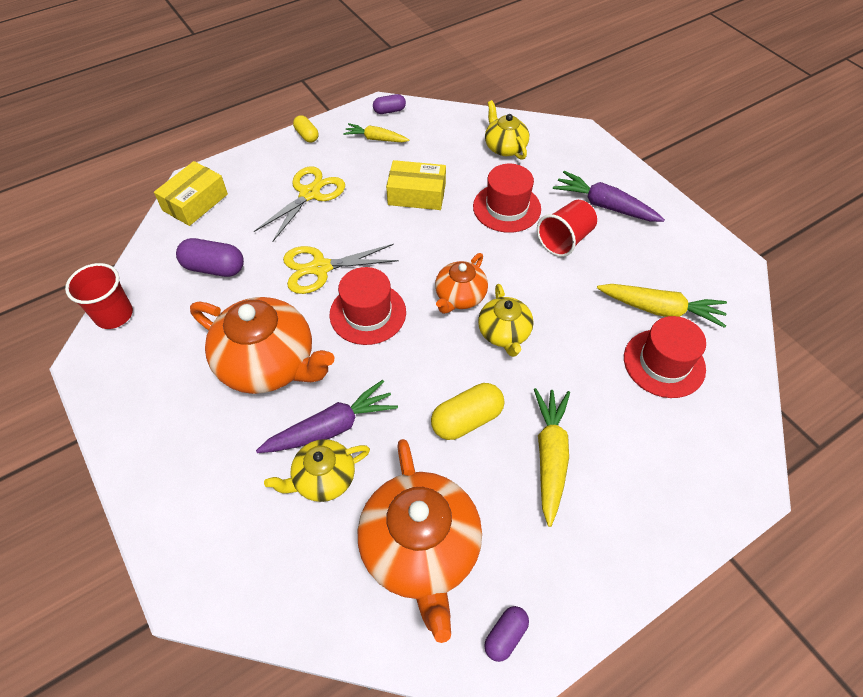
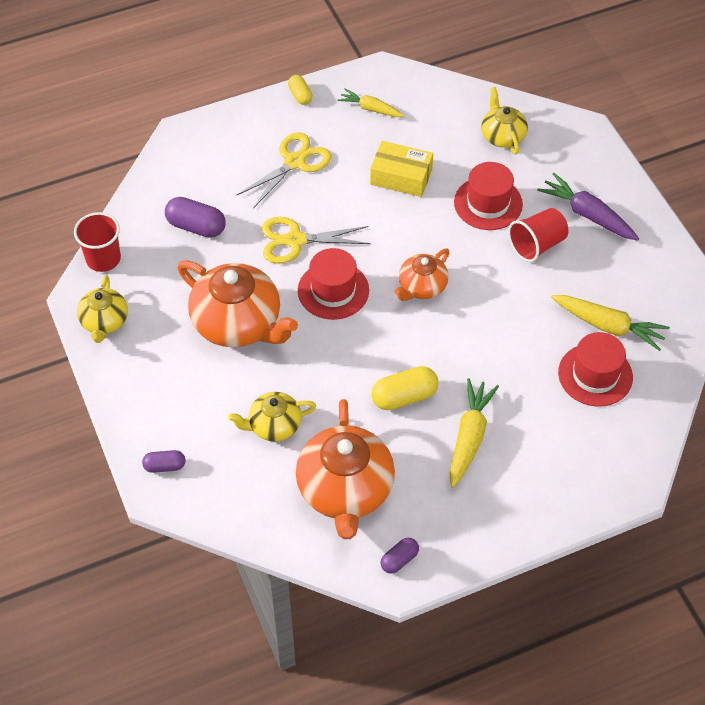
camera: 10 degrees right, 0 degrees up
(195, 202) = (182, 156): yellow box -> none
(331, 427) = (286, 386): purple carrot -> none
(389, 111) = (390, 77): purple capsule -> purple capsule (165, 466)
(504, 333) = (455, 327): yellow teapot -> yellow teapot (104, 322)

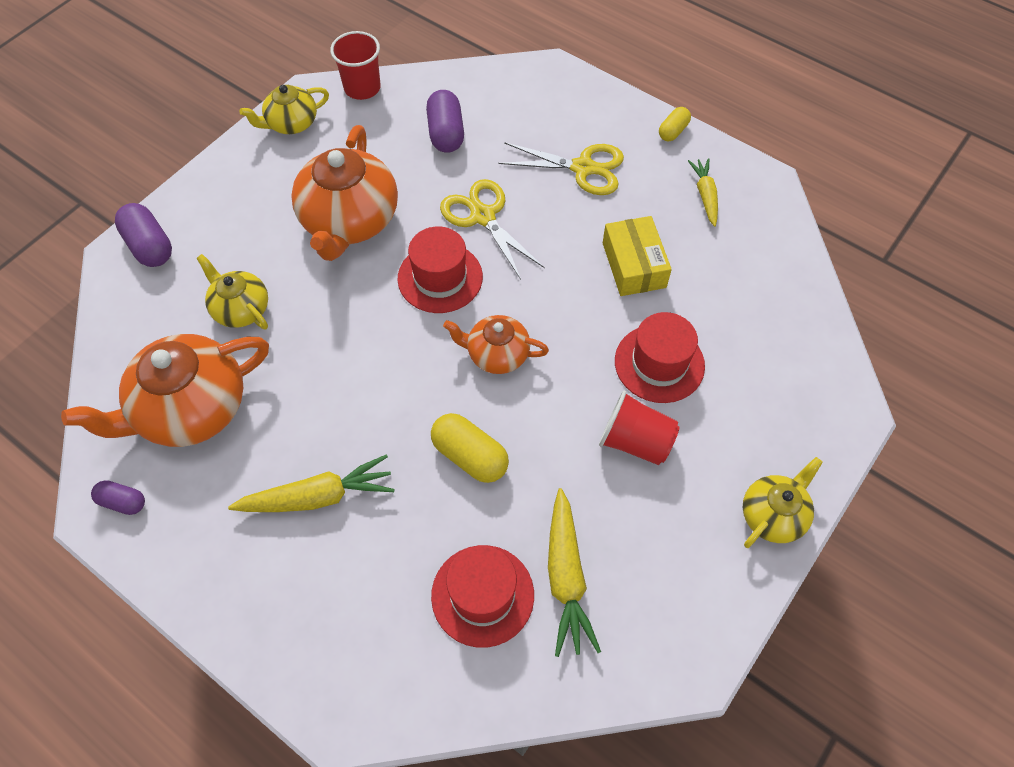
camera: 60 degrees right, 5 degrees up
(165, 466) = (149, 246): purple capsule -> purple capsule, size x1.66
(404, 397) = (339, 407): yellow capsule -> yellow capsule (470, 456)
(502, 136) = (769, 332): yellow teapot -> yellow teapot (773, 515)
(587, 214) = (721, 475): purple carrot -> none

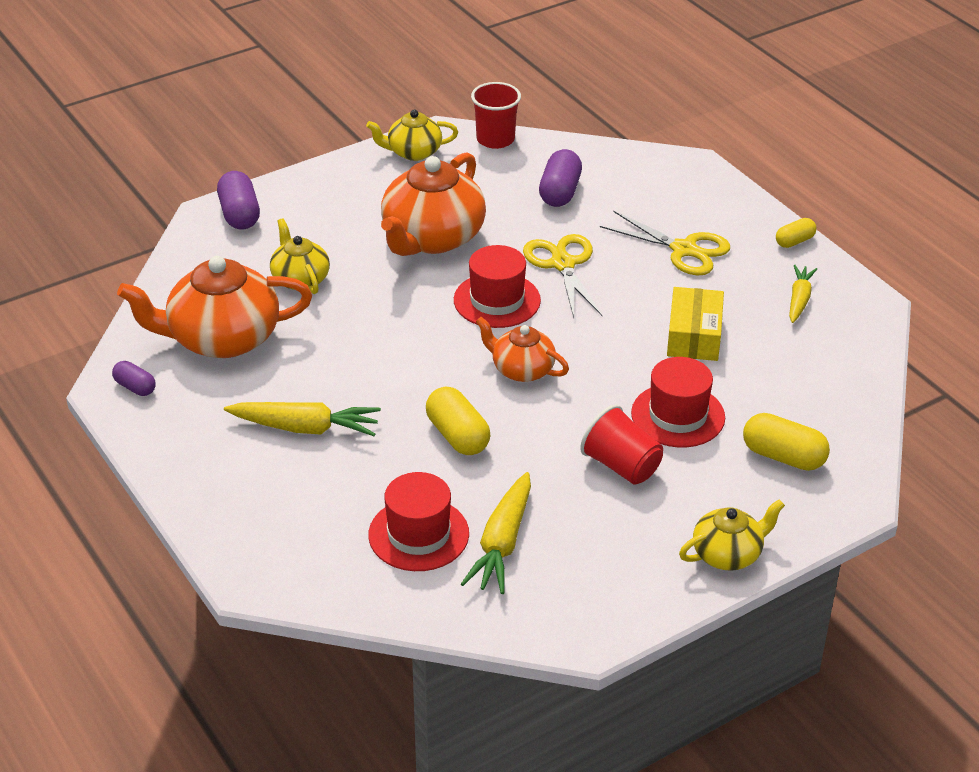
camera: 20 degrees right, 20 degrees down
(770, 381) = (783, 457): none -> yellow capsule

